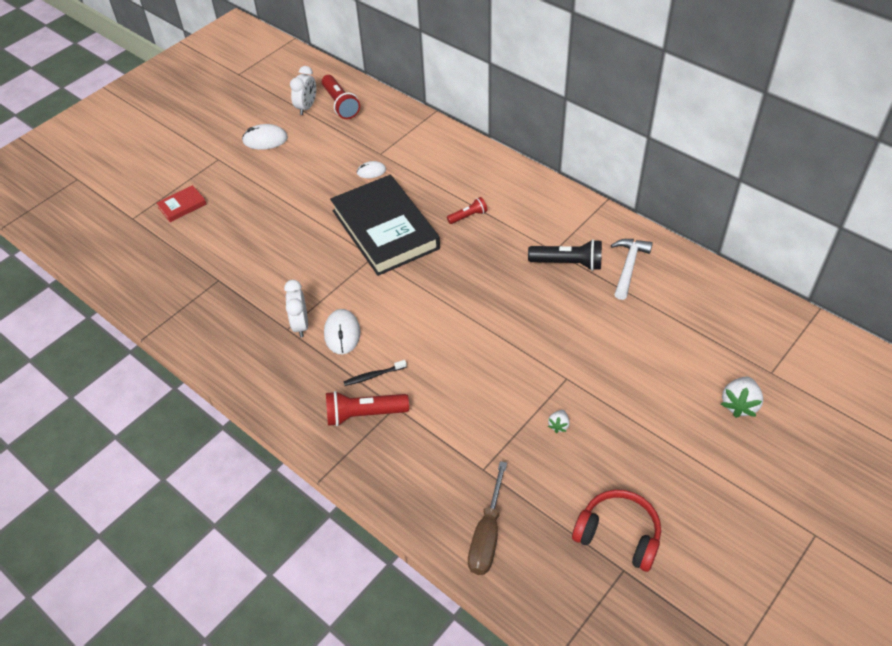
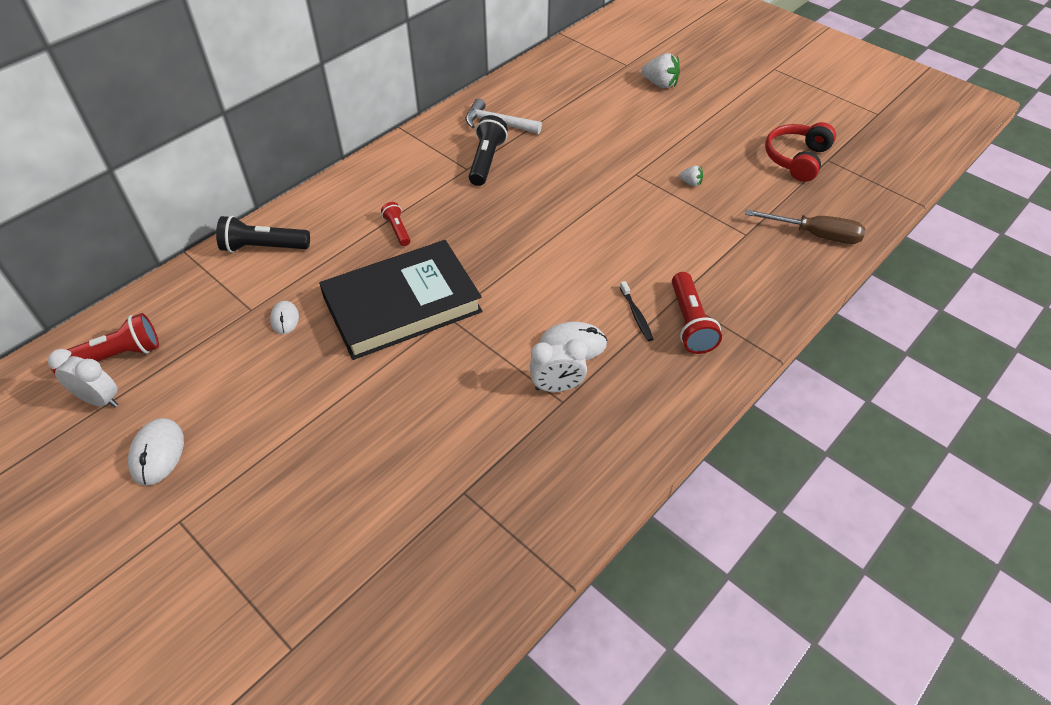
camera: 90 degrees left, 0 degrees up
(182, 206) = (283, 565): red book -> none
(443, 147) = (263, 247): none -> black flashlight

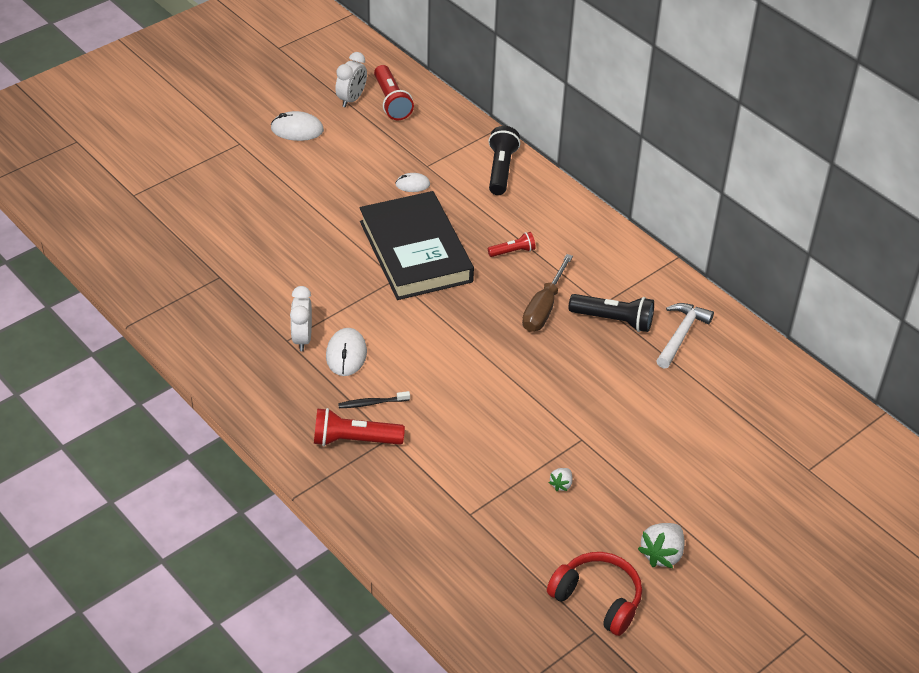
camera: 95 degrees right, 5 degrees down
(660, 84) = (763, 495): white strawberry -> white strawberry (662, 554)
(815, 235) = (460, 577): brown screwdriver -> brown screwdriver (543, 308)

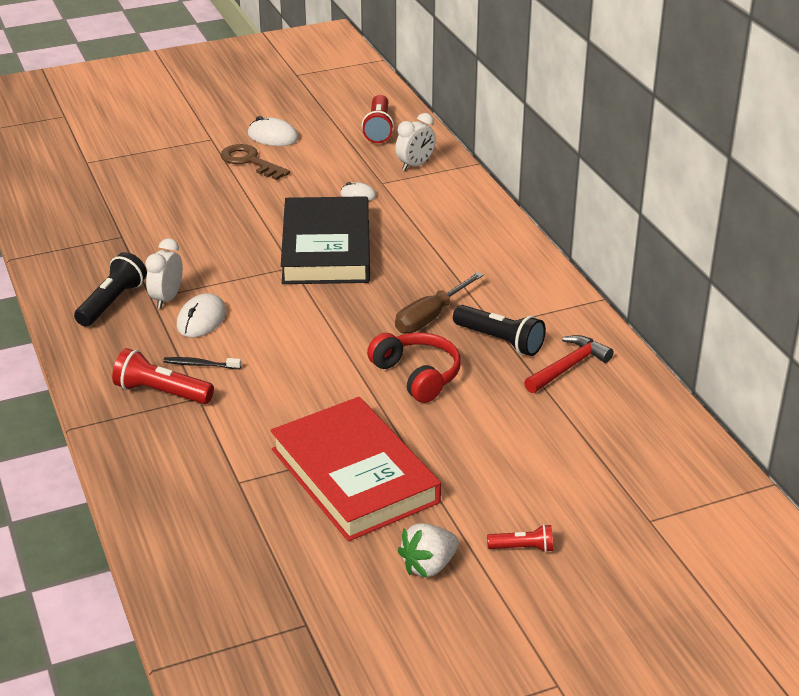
camera: 20 degrees right, 10 degrees down
(291, 164) = (250, 161): none -> brown key
(351, 99) = (340, 121): white clock -> white clock (415, 165)
(501, 170) = (455, 197): black flashlight -> black flashlight (112, 302)
(513, 251) = (427, 264): red flashlight -> red flashlight (523, 548)
(561, 484) = (354, 476): white strawberry -> red book
(597, 599) = (329, 592): red headphones -> red headphones (417, 375)
(681, 334) = (568, 367): white hammer -> red hammer

